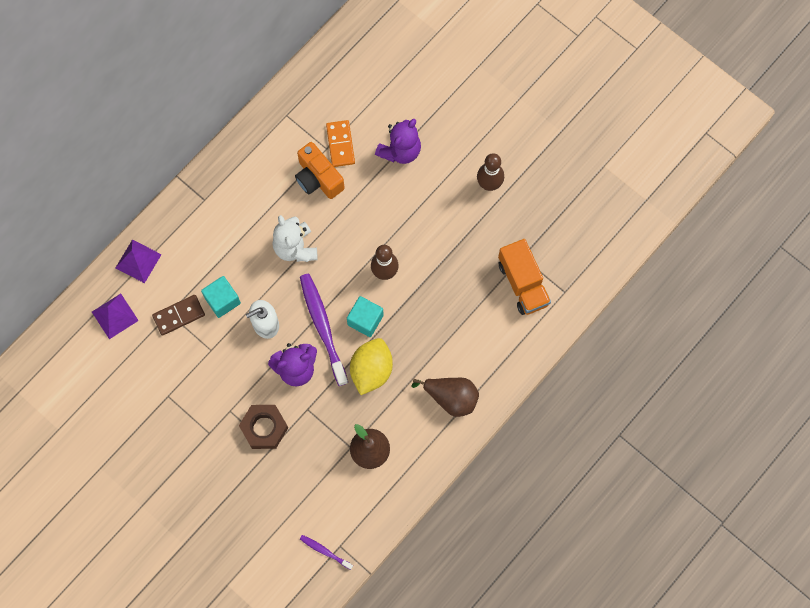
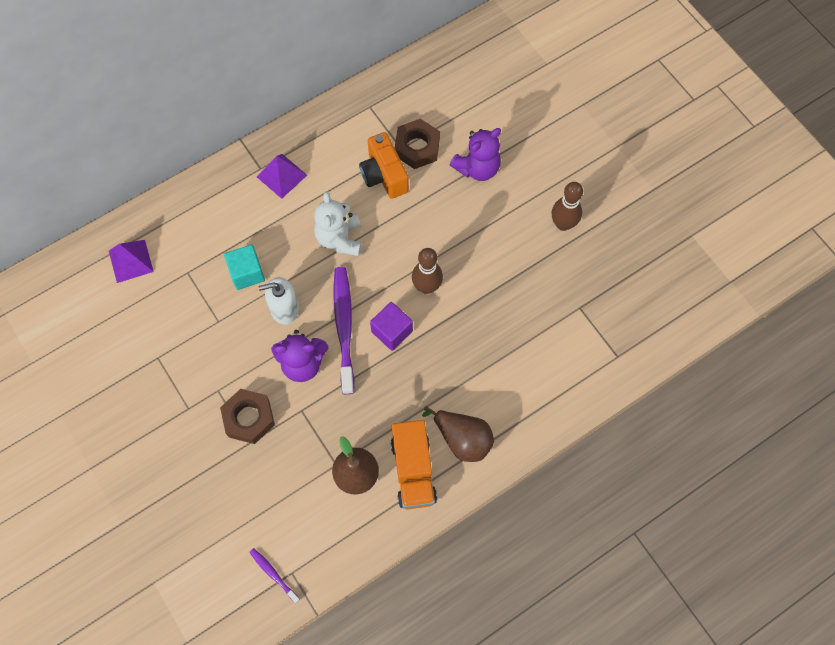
camera: 15 degrees right, 5 degrees down
(138, 261) = (173, 212): purple pyramid -> purple pyramid (281, 176)
(179, 315) = (196, 277): brown domino -> none
(340, 144) = (417, 147): orange domino -> brown nut
(365, 320) = (392, 331): turquoise cube -> purple cube
(371, 370) = (383, 386): yellow lemon -> none
(523, 283) = (573, 336): orange truck -> orange truck (413, 470)

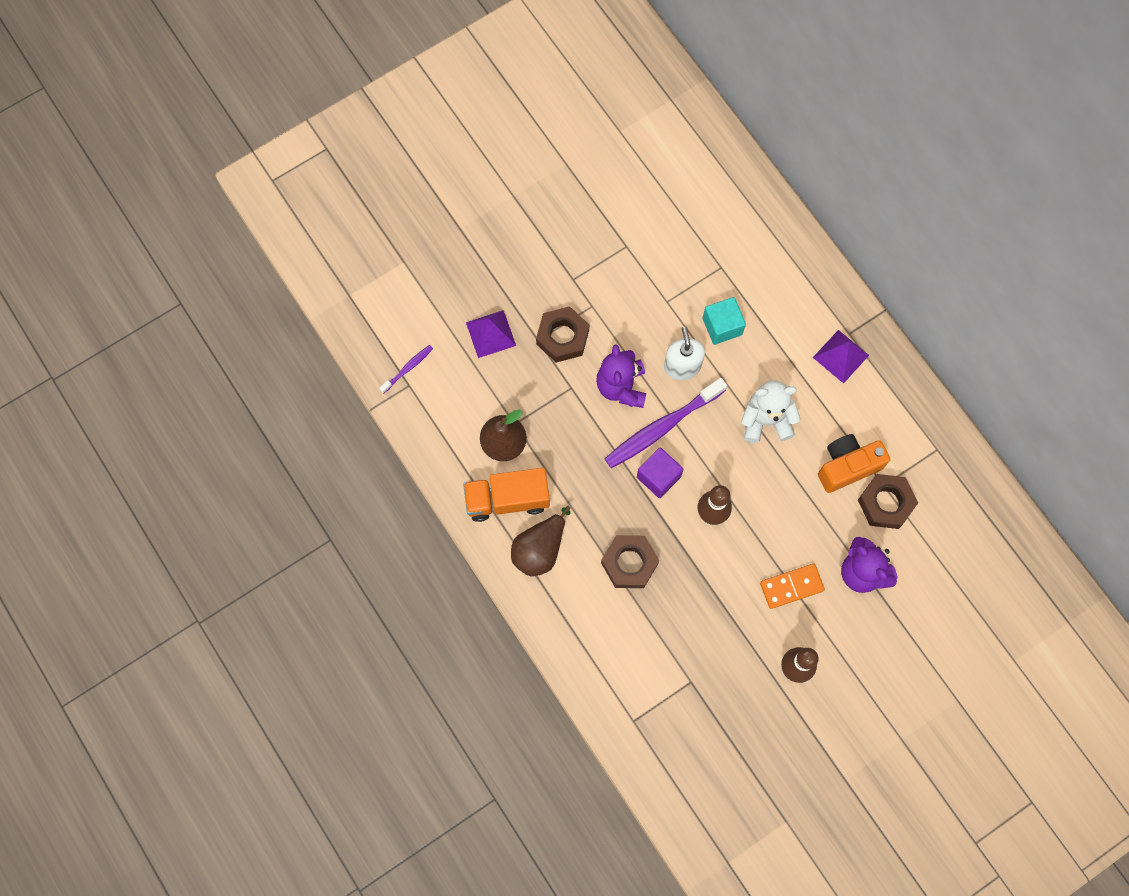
camera: 90 degrees right, 5 degrees up
(131, 261) = (732, 211): purple pyramid -> purple pyramid (490, 334)
(344, 327) = (662, 427): purple toothbrush -> purple toothbrush turned 150 degrees clockwise
(474, 358) = (629, 563): none -> brown nut
(492, 223) = (791, 586): none -> orange domino

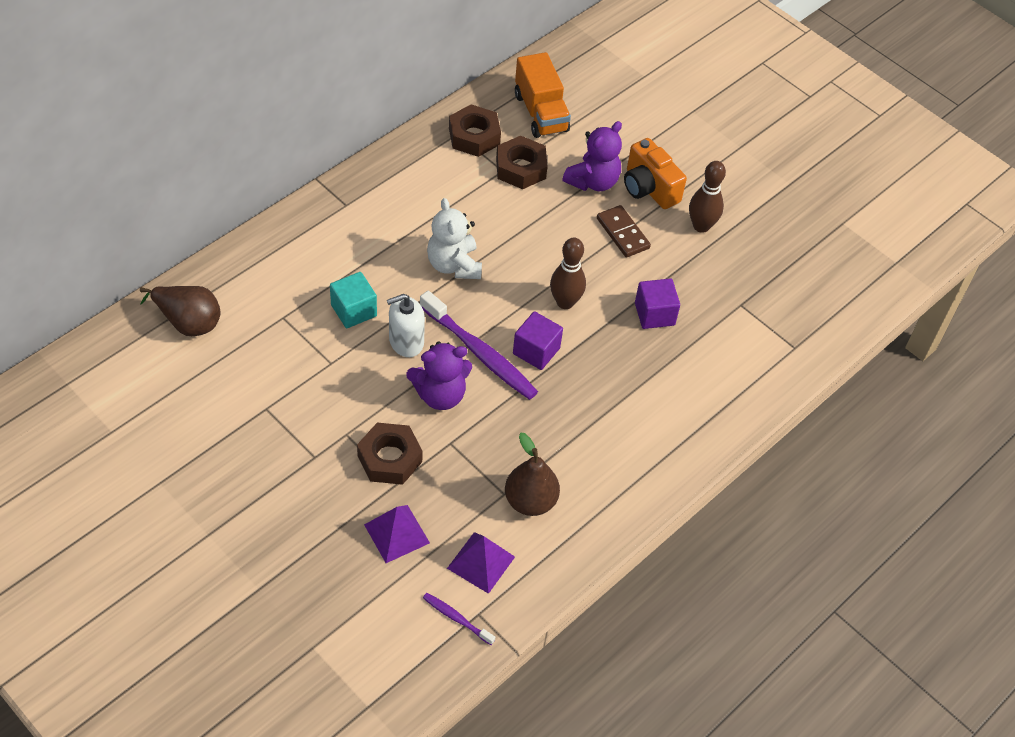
camera: 105 degrees left, 20 degrees down
(507, 499) = (595, 489): orange truck -> orange truck (540, 113)
(540, 549) = (643, 450): brown pear -> brown pear (188, 322)
(629, 563) = (636, 367): brown nut -> brown nut (474, 136)
(688, 594) = (654, 314): none -> purple cube
(791, 586) = (622, 233): orange domino -> brown domino
(841, 356) = (372, 210): purple pyramid -> purple pyramid (481, 562)
(847, 466) = (490, 198): orange camera -> orange camera (649, 188)

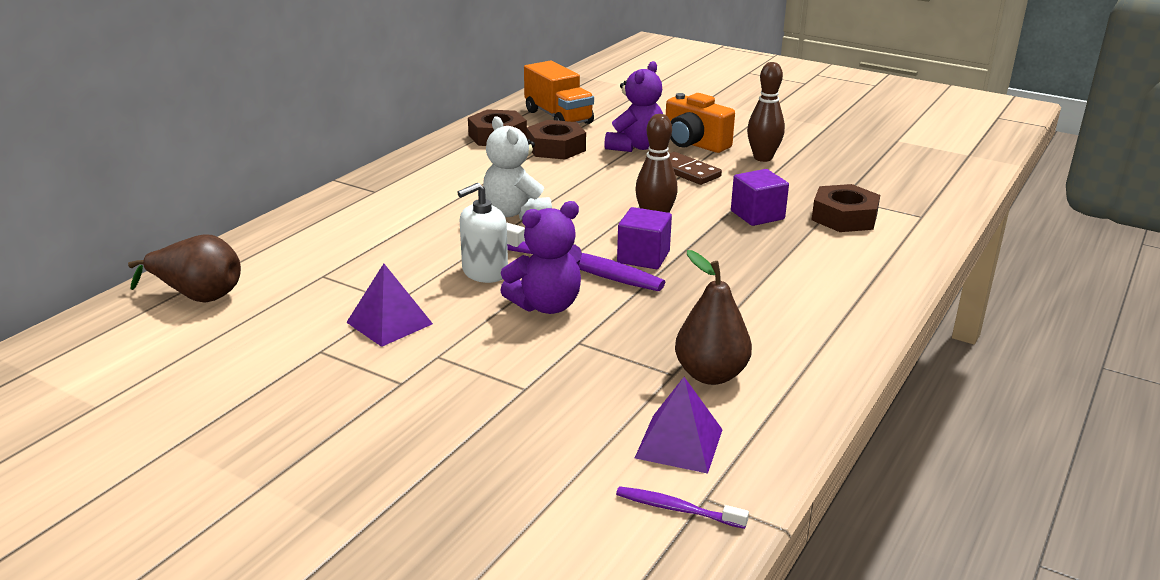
camera: 10 degrees left, 25 degrees down
(353, 310) = (410, 259): turquoise cube -> none
(389, 458) = (505, 368): brown nut -> brown nut (844, 217)
(396, 534) = (546, 436): purple pyramid -> purple pyramid (389, 323)

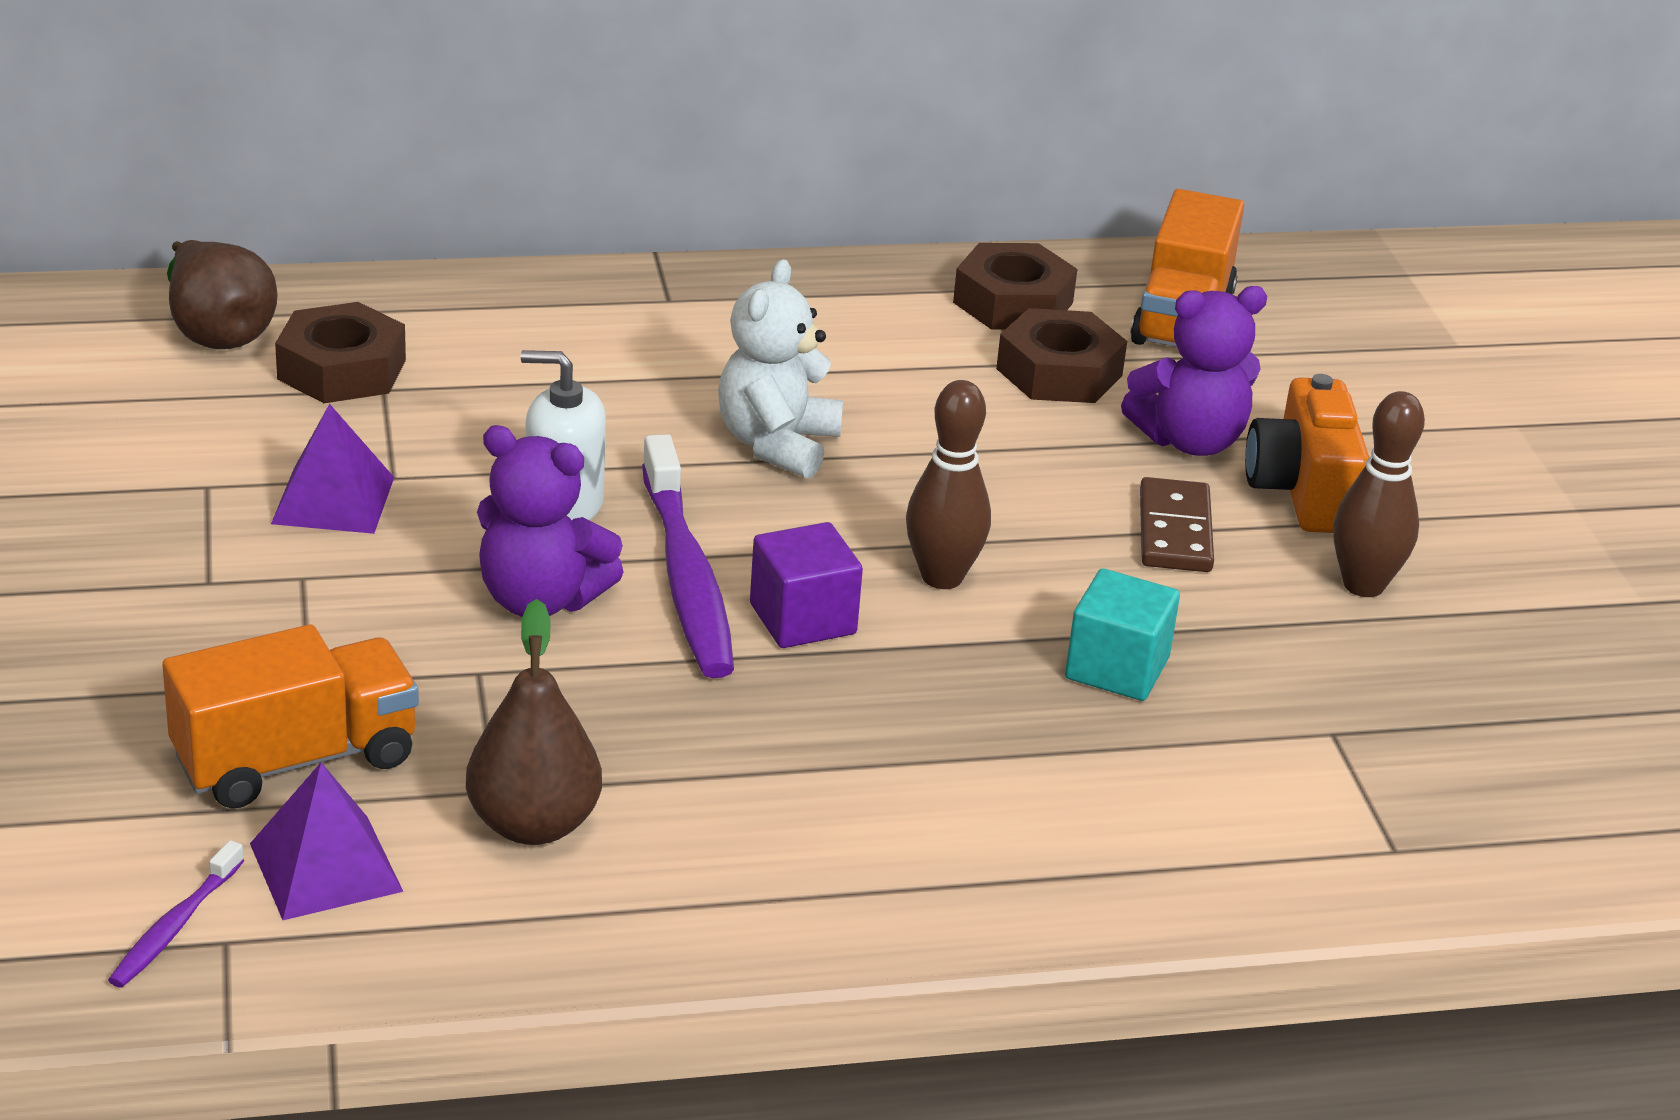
camera: 45 degrees right, 5 degrees up
(583, 417) = (296, 760): none -> orange truck
(677, 509) = (175, 926): purple toothbrush -> purple toothbrush turned 135 degrees counterclockwise
(757, 215) = (1117, 668): purple cube -> turquoise cube
(844, 217) = (1250, 763): brown nut -> brown nut (341, 369)

